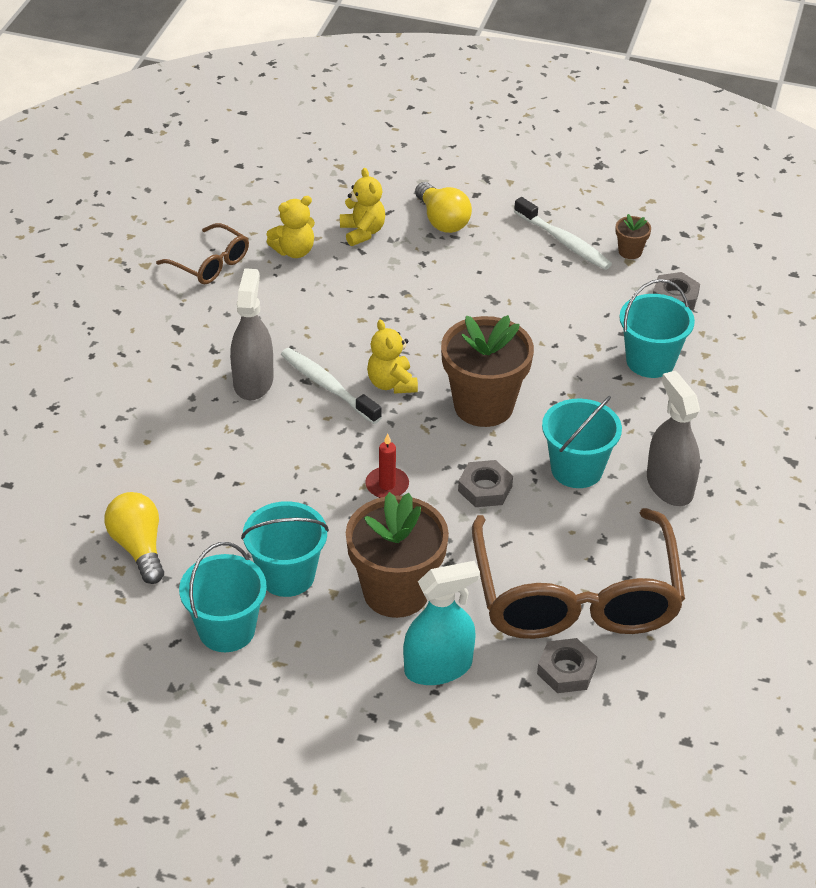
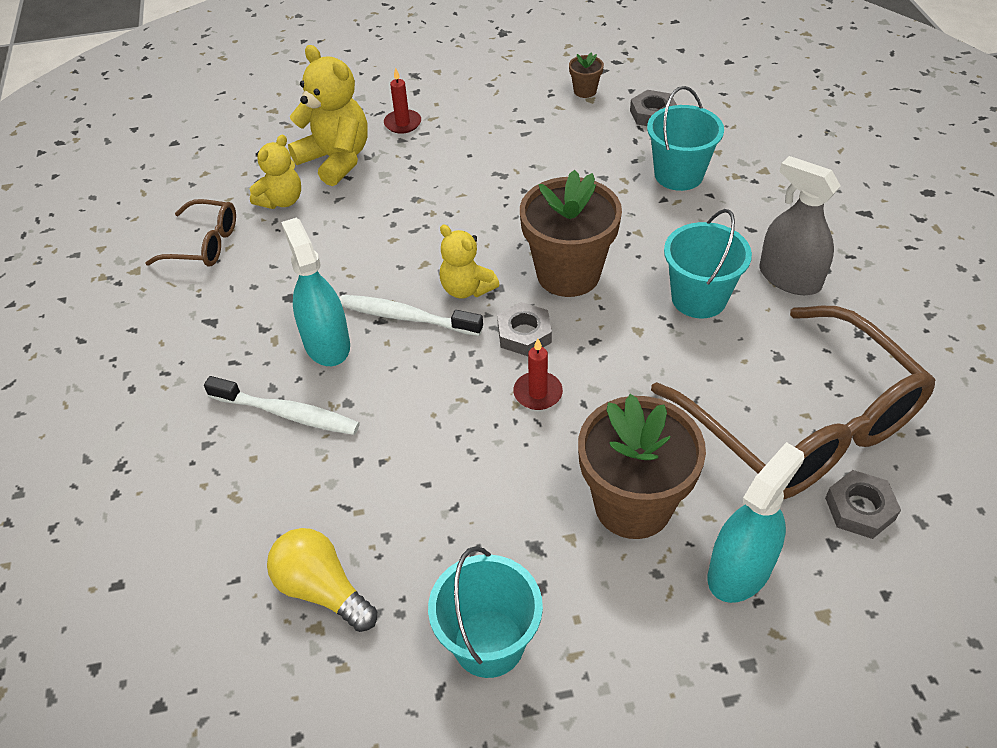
camera: 25 degrees left, 5 degrees up
(253, 381) = (326, 344): grey spray bottle -> turquoise spray bottle
(287, 575) = (508, 542): turquoise bucket -> none
(362, 232) = (336, 160): yellow teddy bear -> yellow teddy bear, size x1.61
(442, 220) = (402, 123): yellow light bulb -> red candle
(485, 488) = (632, 354): grey nut -> grey nut (524, 334)
(564, 242) = (523, 103): white toothbrush -> white toothbrush (288, 414)

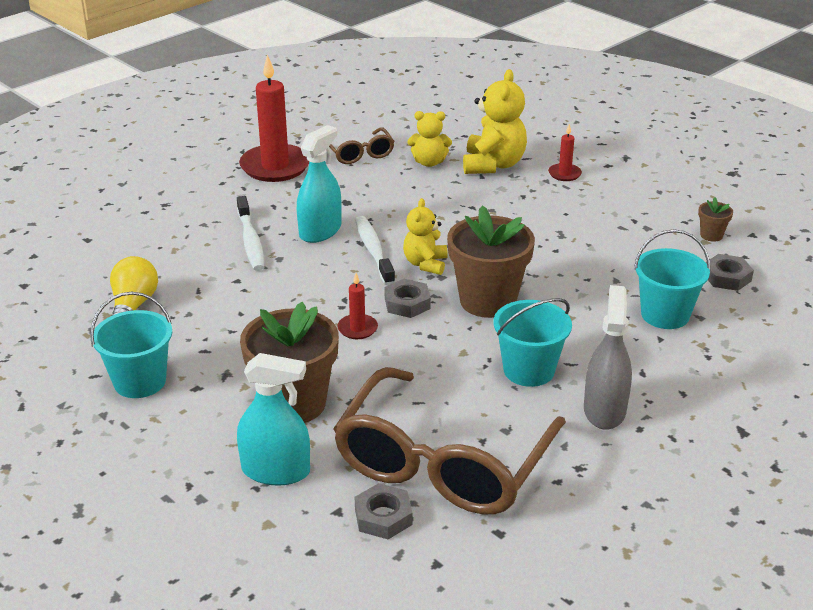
camera: 55 degrees right, 15 degrees down
(150, 325) = (275, 166): none -> red candle

